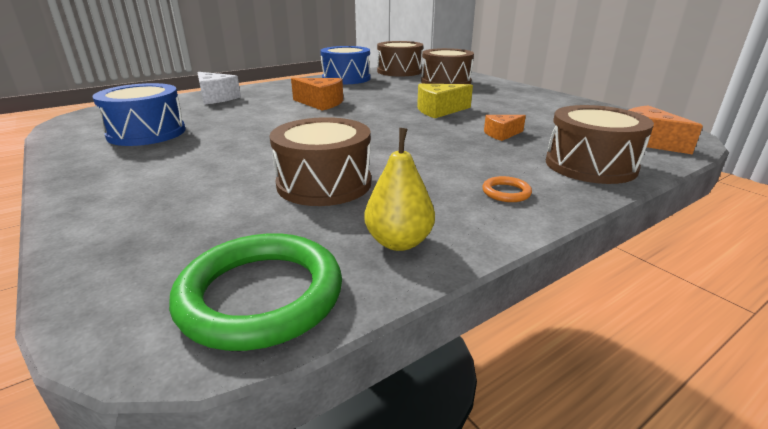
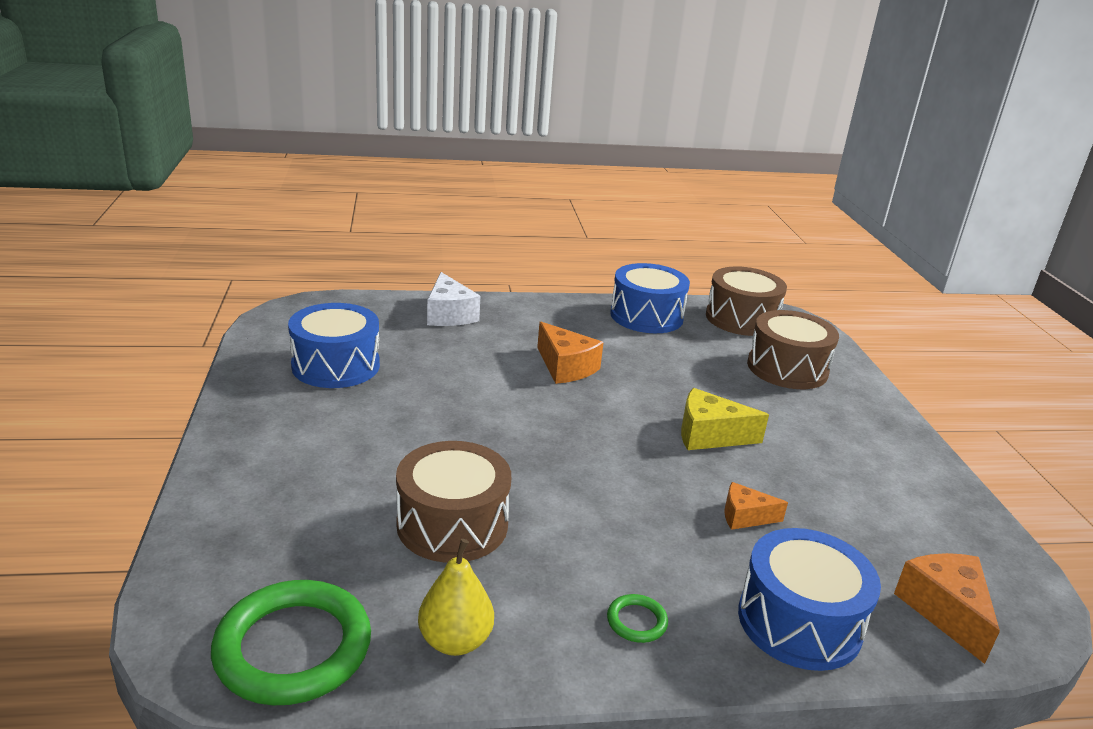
camera: 25 degrees right, 0 degrees up
(506, 192) = (636, 621): orange ring -> green ring
(590, 165) = (799, 622): brown drum -> blue drum

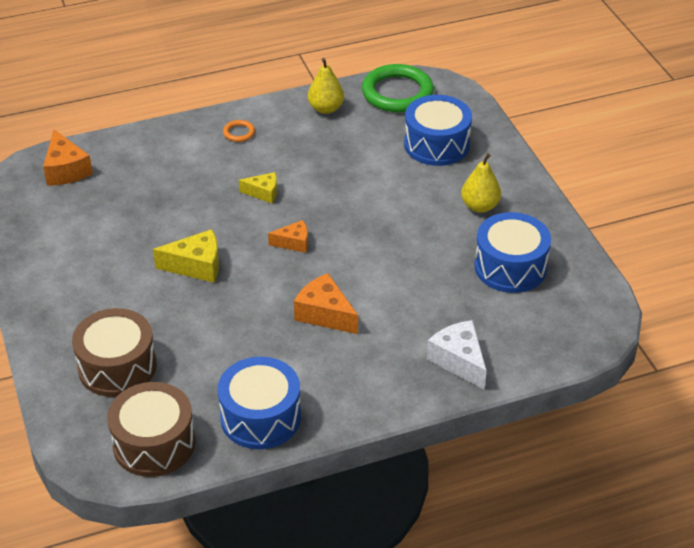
camera: 170 degrees right, 15 degrees up
(314, 428) = (480, 206): none -> yellow pear
(452, 524) = (354, 161): brown drum -> none
(609, 505) = (263, 193): none -> yellow cheese
(636, 621) = (239, 133): green ring -> orange ring
(745, 516) = (175, 203): orange cheese -> orange cheese (294, 243)
(799, 622) = (152, 149): blue drum -> blue drum (436, 144)

